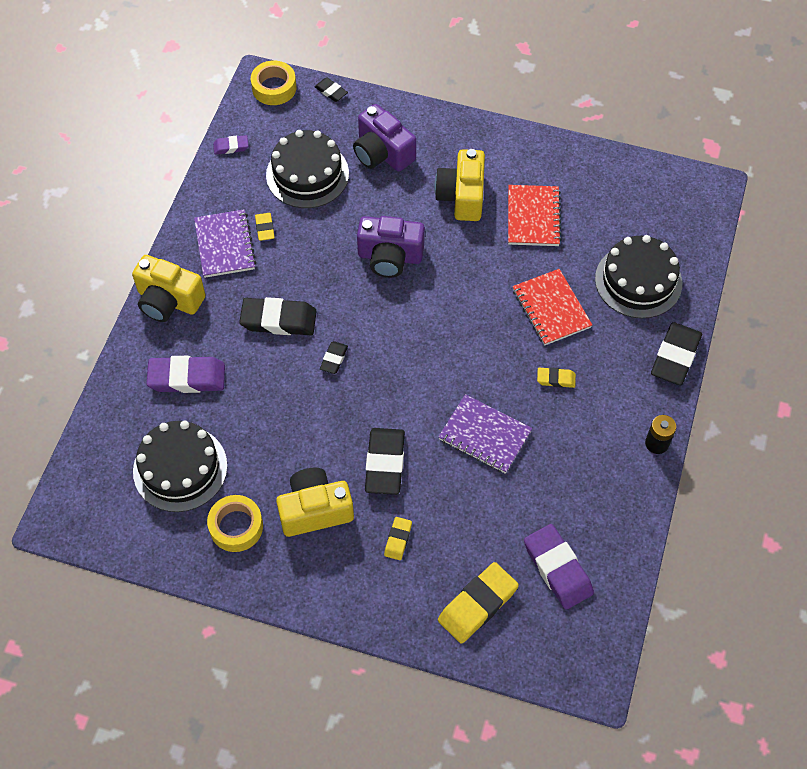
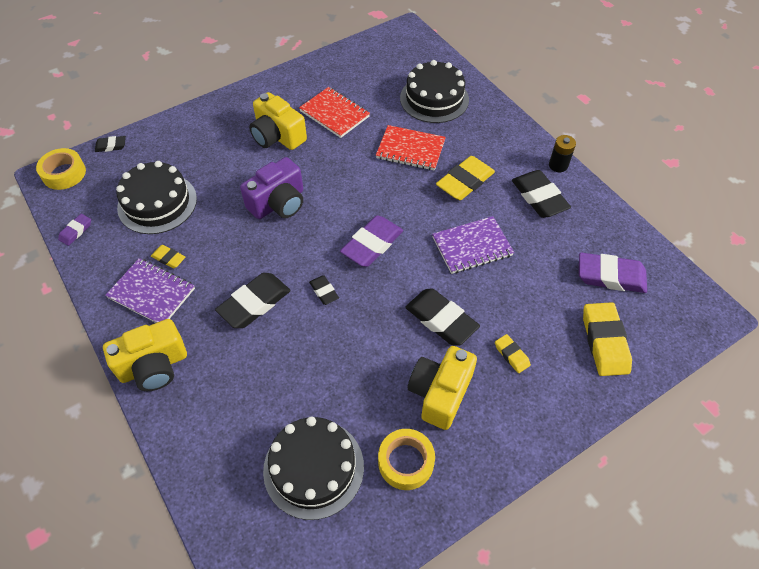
camera: 50 degrees left, 5 degrees down
(187, 377) = (236, 402): purple eraser -> purple eraser (372, 244)
(382, 153) = (194, 152): purple camera -> none
(556, 379) = (465, 181): yellow eraser -> yellow eraser, size x1.94
(675, 356) = (504, 117): black eraser -> black eraser (539, 197)

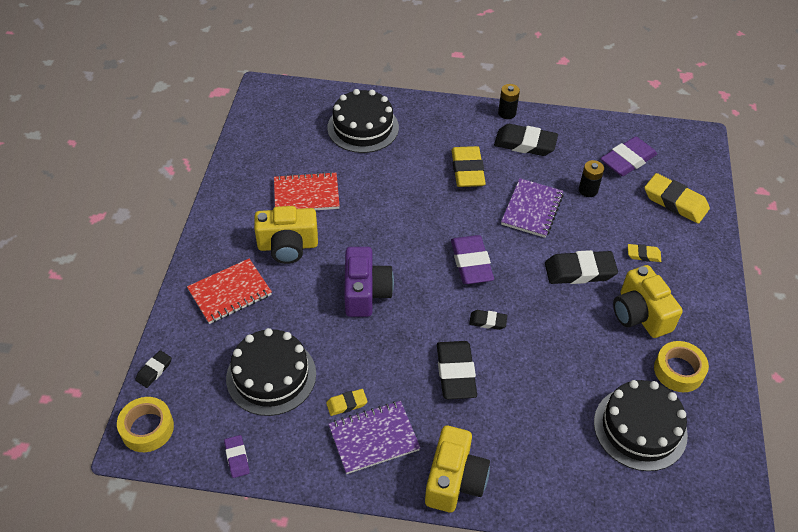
camera: 50 degrees left, 5 degrees down
(410, 150) = (400, 177): red notebook -> red notebook (230, 293)
(539, 270) = (588, 190): none -> black battery

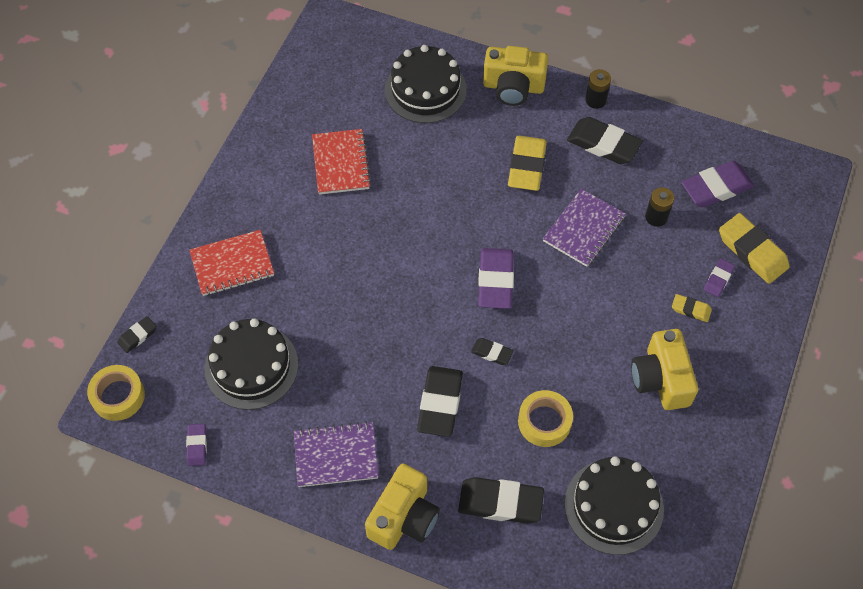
camera: 15 degrees right, 10 degrees up
(288, 246) = (305, 222): yellow camera -> yellow camera (513, 87)
(306, 194) = (341, 163): red notebook -> red notebook turned 75 degrees clockwise
(346, 404) = (319, 413): yellow eraser -> none
(365, 292) = (372, 293): purple camera -> none
(579, 271) = (611, 315): black eraser -> black eraser (500, 503)
(656, 228) = (718, 279): none -> purple eraser
(678, 370) = (679, 452): yellow tape -> yellow tape (544, 422)

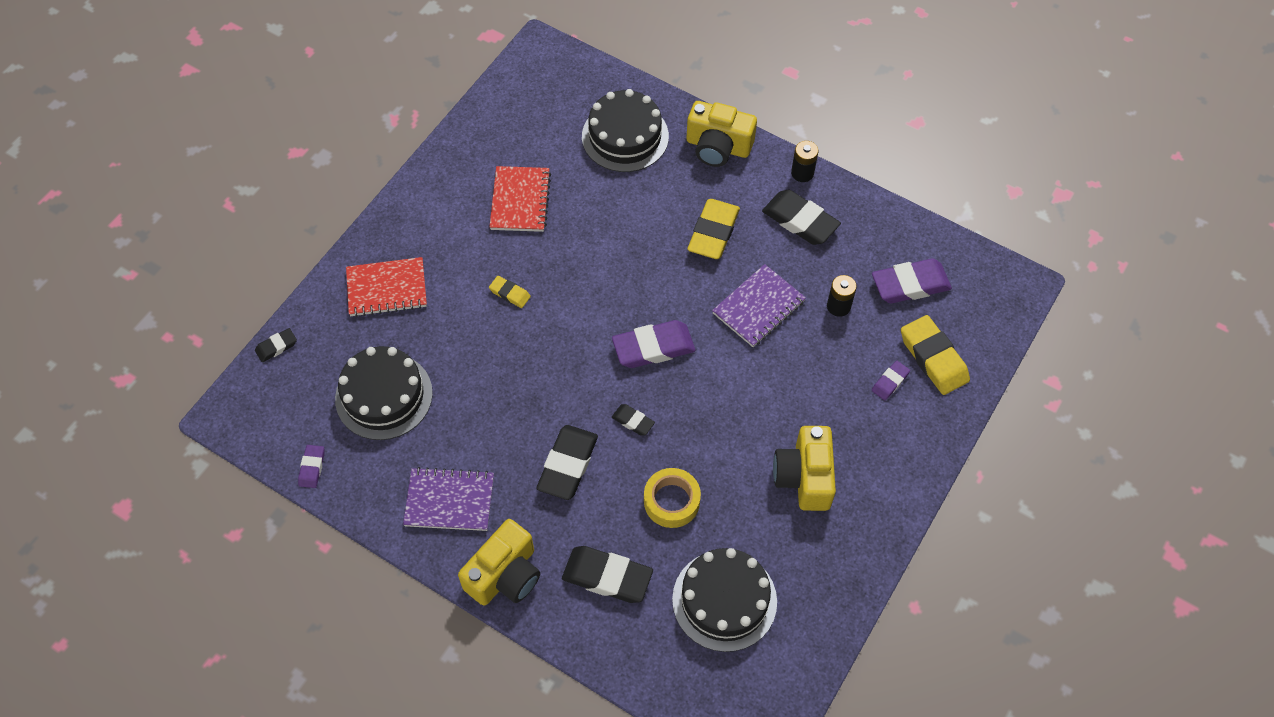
camera: 10 degrees right, 0 degrees up
(118, 396) = (244, 404): yellow tape -> none
(495, 281) = (653, 347): purple eraser -> purple eraser turned 60 degrees clockwise
(691, 309) = (853, 409): yellow eraser -> yellow eraser (510, 293)

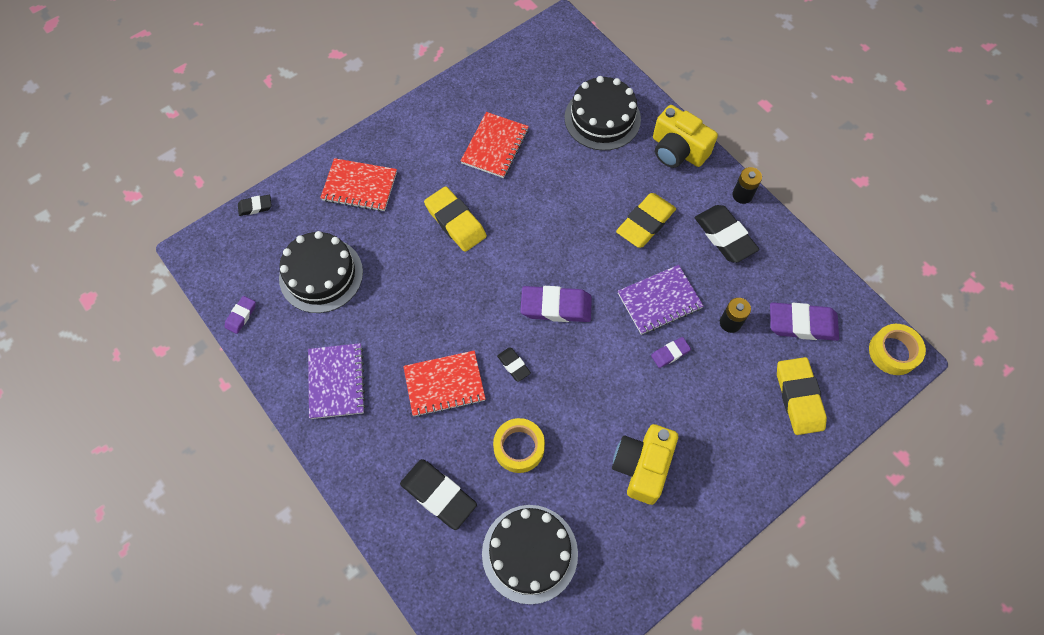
camera: 20 degrees right, 5 degrees up
(449, 501) = (337, 382): purple notebook -> purple notebook turned 60 degrees clockwise
(505, 575) = (355, 462): yellow camera -> none
(510, 293) = (455, 222): yellow eraser -> yellow eraser, size x1.94
(567, 465) = (444, 384): black eraser -> red notebook
(890, 382) = (751, 406): purple eraser -> purple eraser (670, 353)
(1008, 283) = (893, 352): none -> yellow tape

